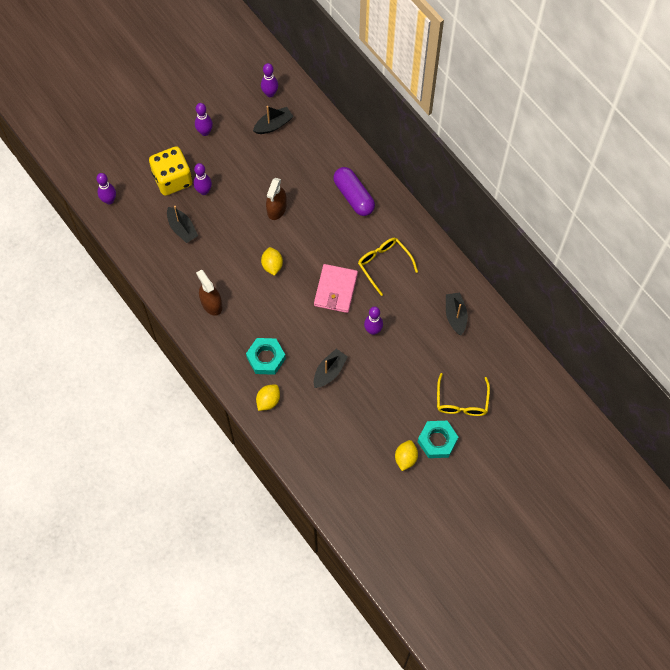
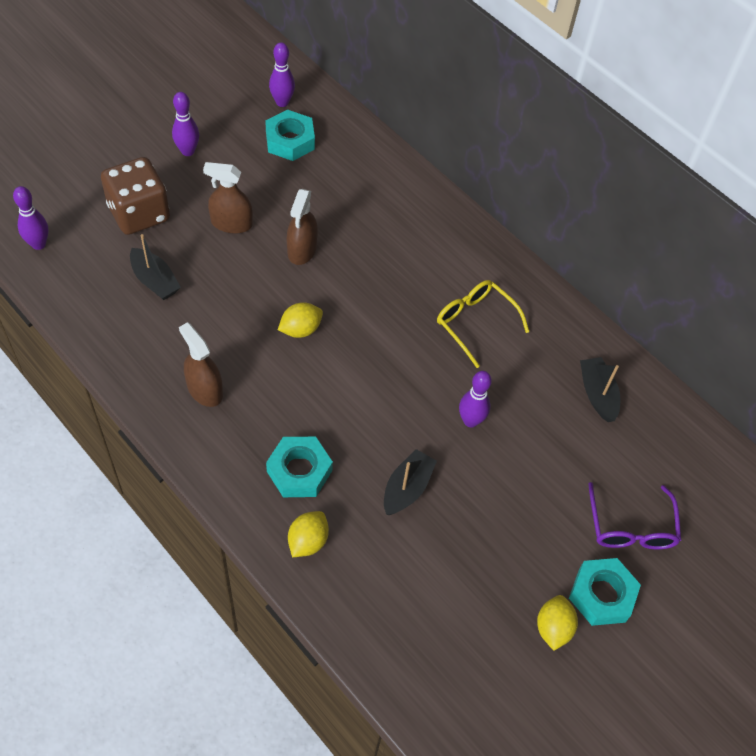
camera: 10 degrees left, 10 degrees down
(172, 179) = (139, 213): yellow dice -> brown dice
(204, 191) = (188, 228): purple bowling pin -> none
(232, 188) = (231, 223): none -> brown spray bottle
(272, 265) = (300, 329): yellow lemon -> yellow lemon turned 75 degrees clockwise
(273, 125) = (290, 141): black boat -> turquoise nut
(335, 289) = (404, 362): pink wallet -> none
(353, 196) = (417, 230): purple capsule -> none
(461, 402) = (631, 527): yellow glasses -> purple glasses

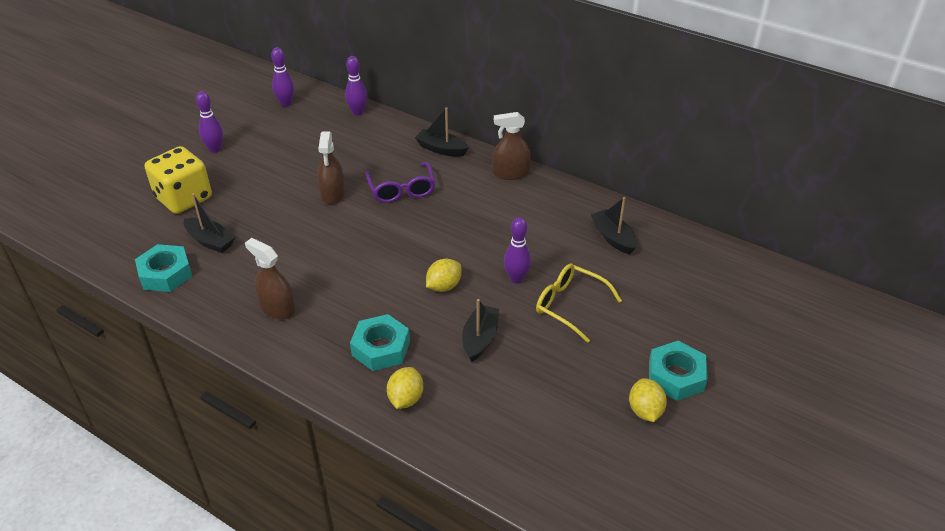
camera: 10 degrees left, 15 degrees down
(38, 244) = (98, 237): purple bowling pin -> purple bowling pin (358, 112)
(139, 213) = (184, 198): brown dice -> yellow dice
(231, 223) = (267, 189): brown spray bottle -> brown spray bottle (511, 173)
(290, 141) = (300, 126): turquoise nut -> turquoise nut (165, 274)
(300, 329) = (349, 248): yellow lemon -> yellow lemon (444, 286)
(441, 216) = (441, 149): none -> black boat
(475, 323) = (495, 212): yellow glasses -> yellow glasses (569, 305)
(631, 527) = (679, 322): purple glasses -> purple glasses (401, 190)

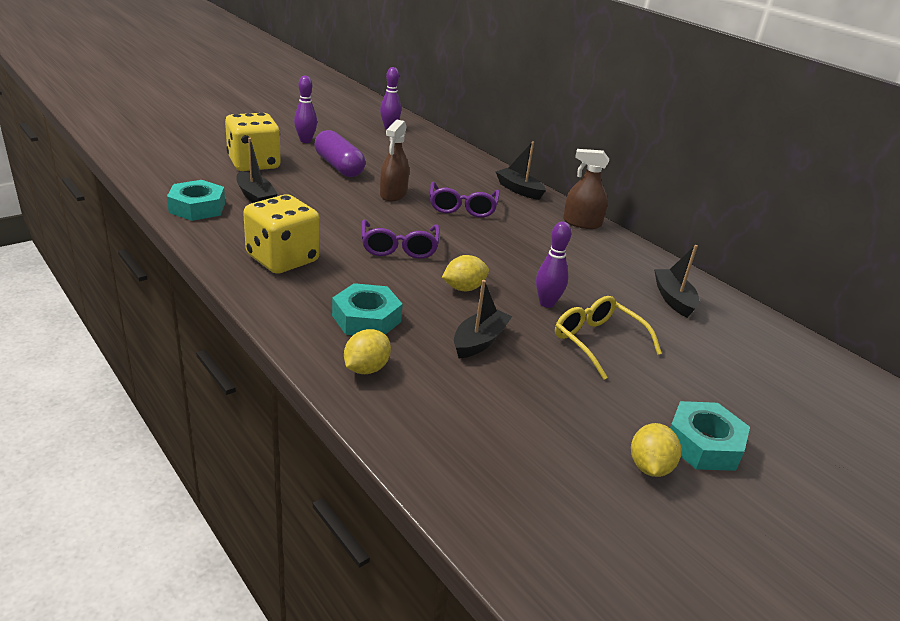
camera: 15 degrees right, 10 degrees down
(265, 174) = (339, 166): none -> purple capsule
(277, 308) = (282, 259): brown spray bottle -> yellow dice
(358, 112) = (452, 148): purple bowling pin -> none
(369, 259) = (399, 248): none -> purple glasses

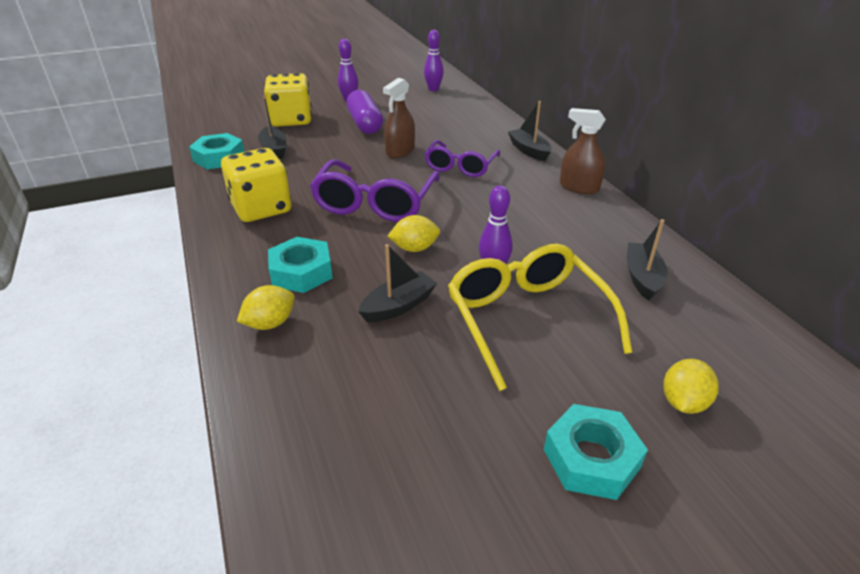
camera: 20 degrees right, 5 degrees up
(399, 248) = (375, 203): purple glasses -> purple glasses, size x1.53
(597, 342) = (526, 319): yellow glasses -> yellow glasses, size x1.53
(649, 467) = (509, 477): yellow lemon -> yellow lemon (683, 402)

